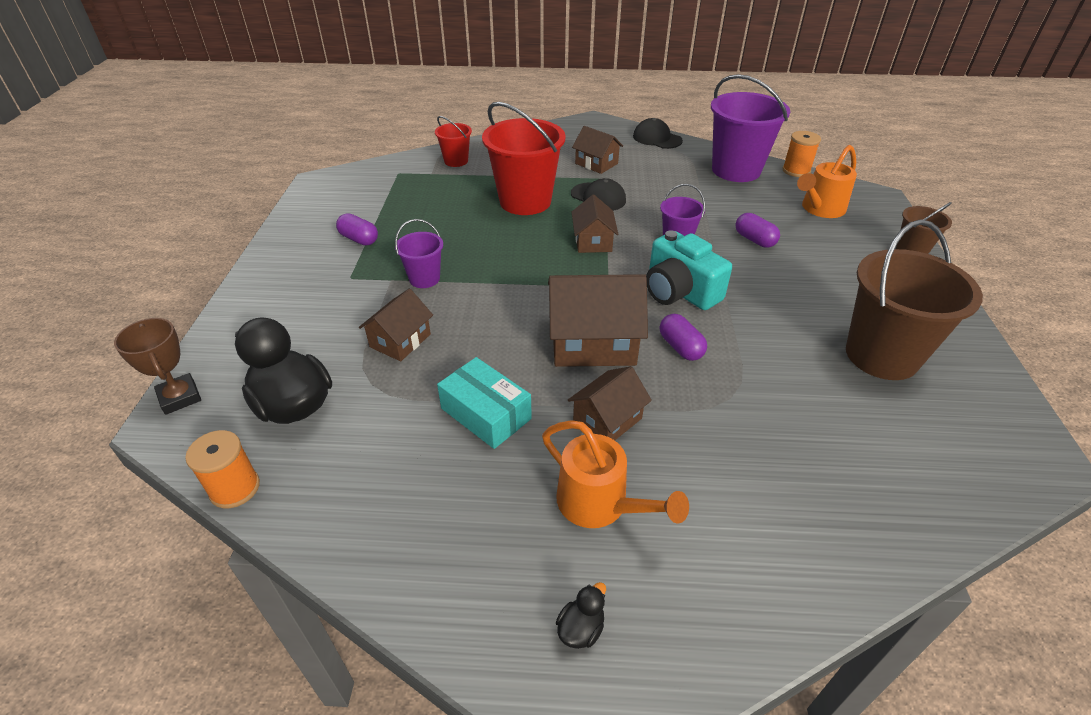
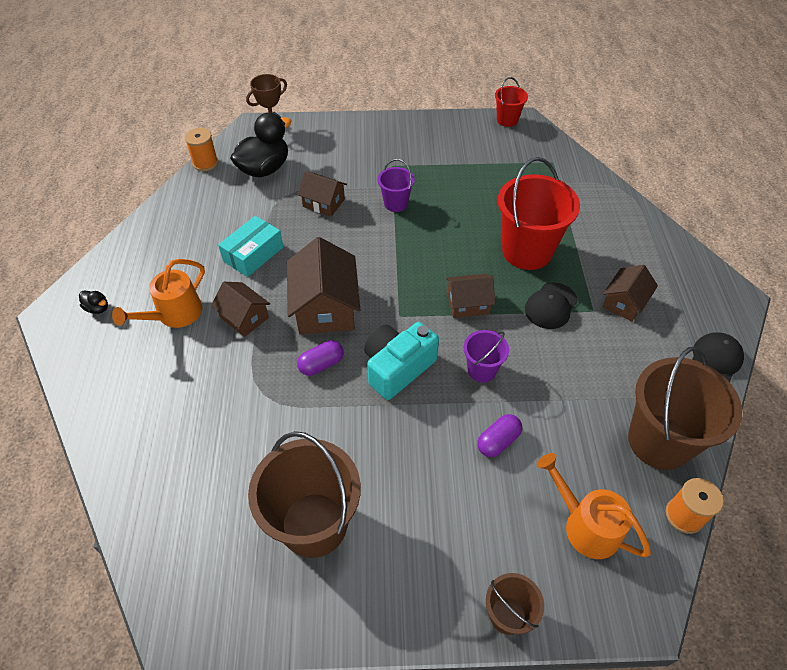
camera: 85 degrees right, 10 degrees up
(359, 239) = (442, 160): purple capsule -> none
(456, 161) = (589, 195): red bucket -> red bucket (507, 120)
(736, 170) = (659, 441): purple bucket -> brown bucket

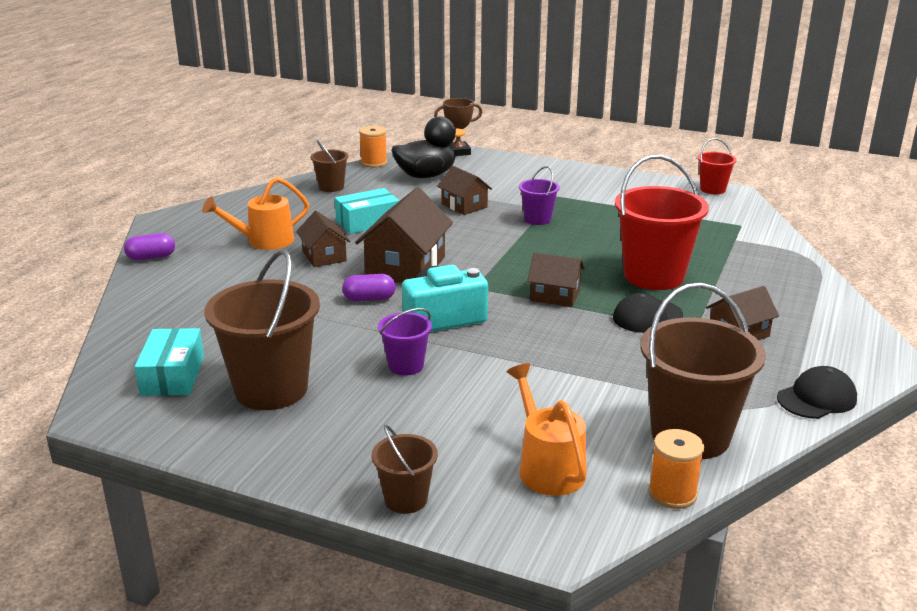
camera: 25 degrees right, 25 degrees down
(97, 308) = (203, 224): black duck -> none
(187, 212) = (331, 187): none -> brown bucket
(213, 543) = (173, 375): none -> turquoise box
(482, 370) = (529, 340): purple bucket -> purple bucket (406, 366)
(498, 441) = (503, 388): purple capsule -> purple capsule (151, 257)

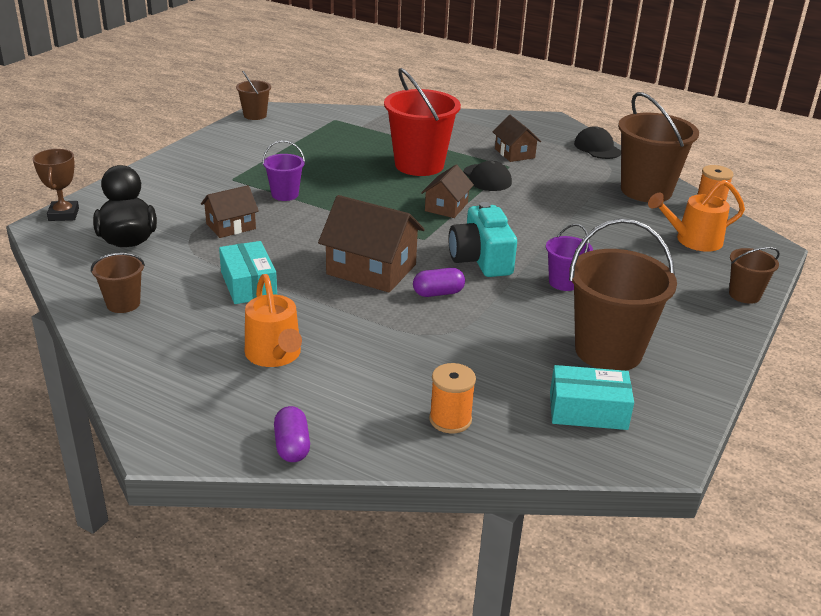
camera: 85 degrees left, 5 degrees up
(324, 256) = (331, 315): brown house -> none
(369, 299) = (438, 293): purple capsule -> purple capsule turned 75 degrees clockwise
(374, 163) = (58, 270): orange spool -> orange spool (450, 420)
(712, 189) = (255, 115): red bucket -> brown bucket

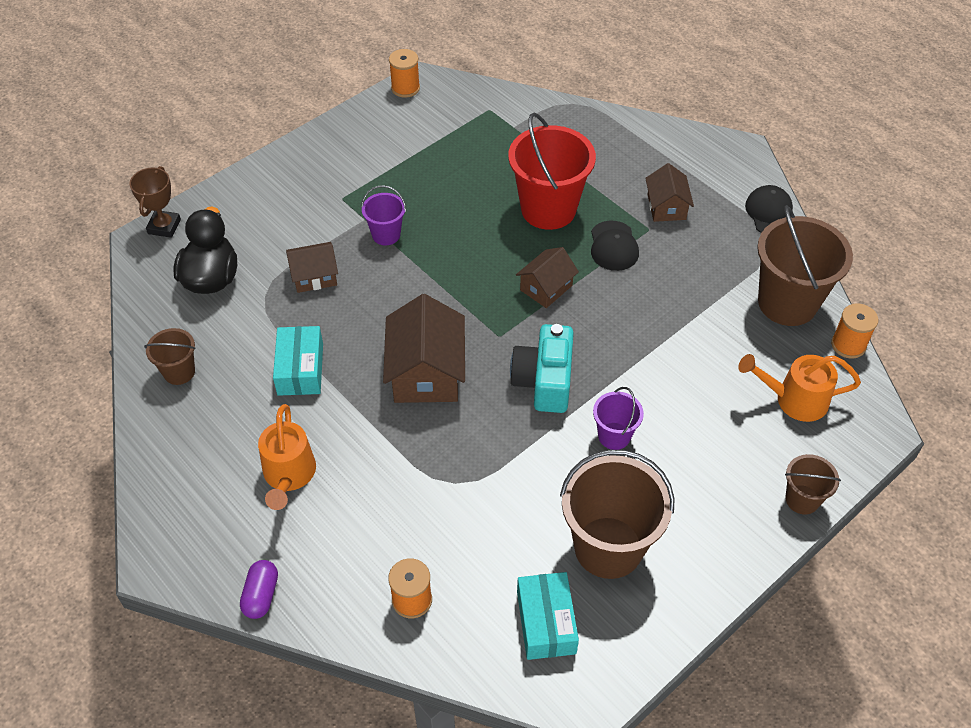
camera: 20 degrees right, 20 degrees up
(255, 115) = (405, 88): brown bucket -> orange spool
(371, 269) = (426, 372): brown house -> brown house turned 45 degrees clockwise
(438, 293) = (477, 423): purple capsule -> none
(588, 410) = (546, 622): turquoise box -> turquoise box turned 60 degrees clockwise

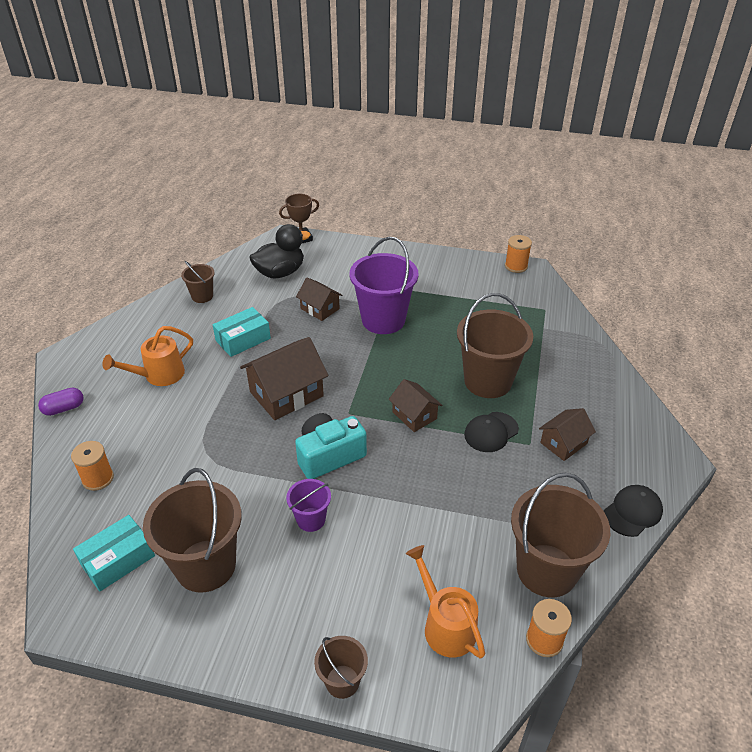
camera: 55 degrees right, 10 degrees down
(386, 234) = (383, 320): purple bucket -> purple bucket, size x1.98
(546, 288) = (414, 415): brown house -> brown house turned 45 degrees clockwise
(548, 209) = (488, 381): red bucket -> brown bucket

